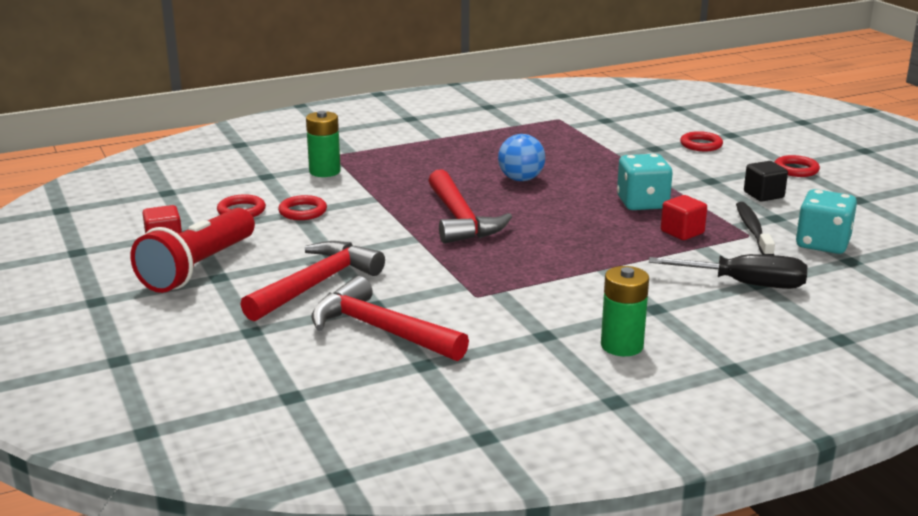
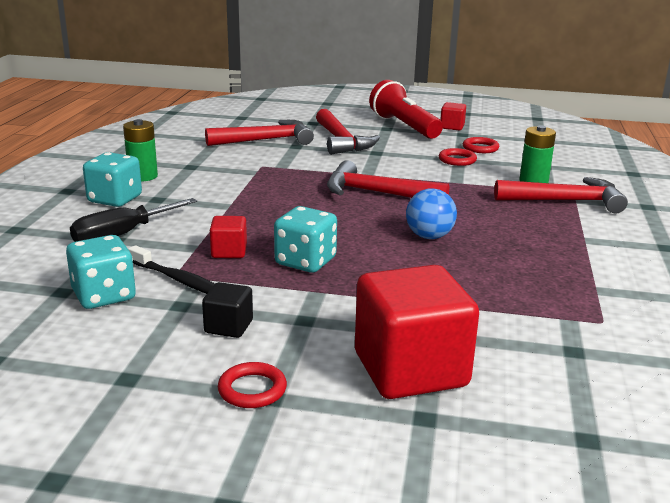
camera: 125 degrees right, 0 degrees up
(360, 154) = (566, 201): none -> red hammer
(698, 327) = (115, 199): none -> turquoise dice
(701, 145) = (410, 370): red ring -> red cube

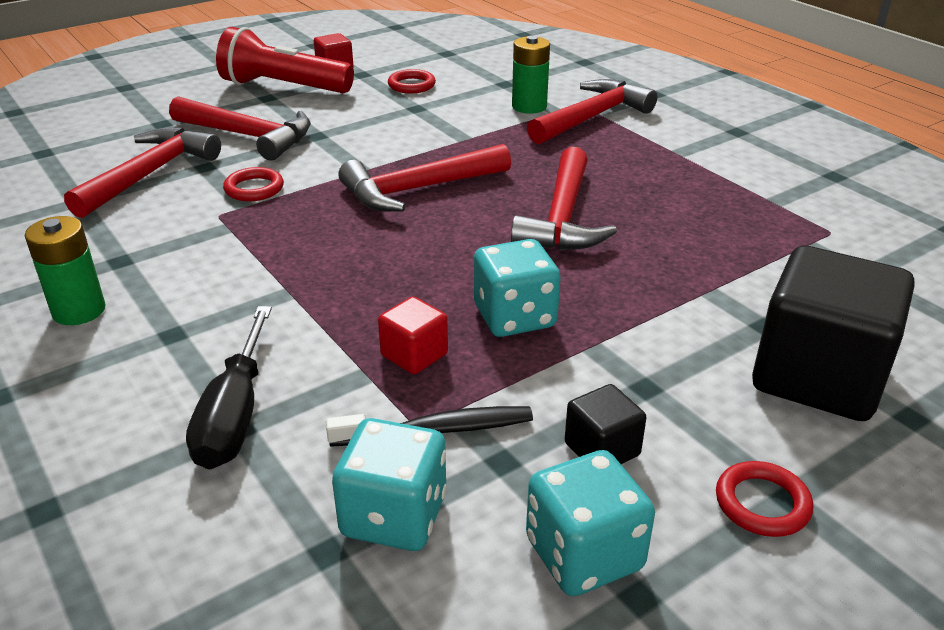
camera: 45 degrees left, 10 degrees up
(115, 199) = (110, 369): turquoise dice -> turquoise dice (584, 554)
(410, 370) = (818, 377): red cube -> black cube
(429, 236) = (562, 217): blue ball -> red hammer
(457, 160) = (417, 110): red ring -> red ring (254, 189)

